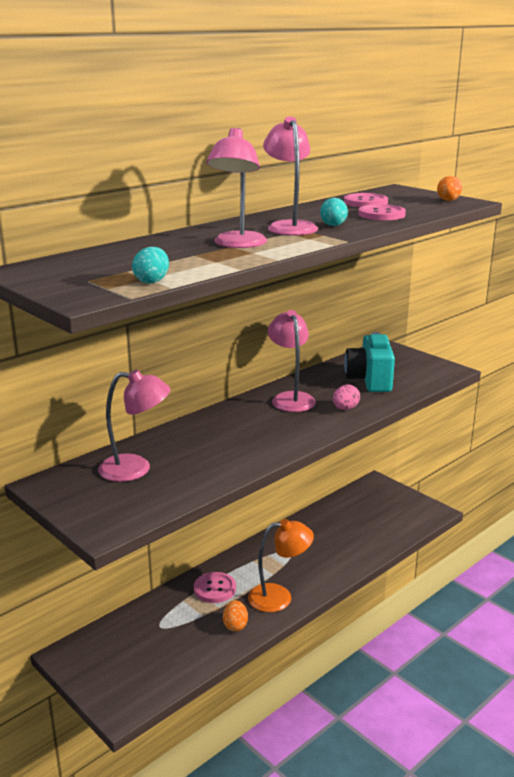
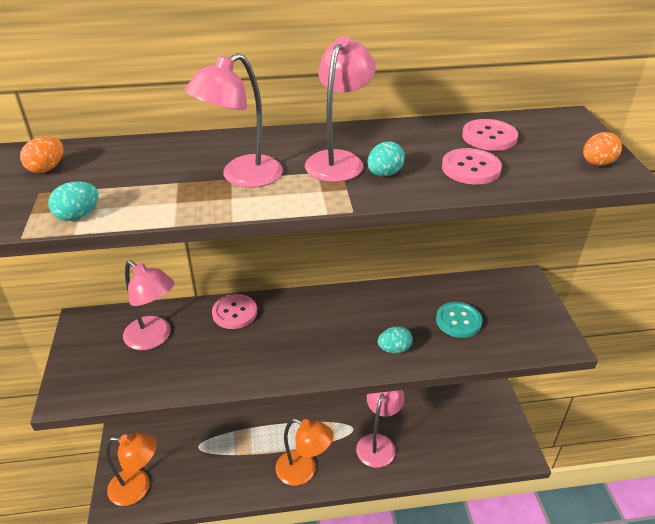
camera: 35 degrees right, 15 degrees up
(131, 683) = (138, 488): none -> orange lamp
(214, 589) = (264, 433): pink button -> pink button (234, 313)
(235, 625) = (248, 479): orange egg -> orange egg (47, 168)
(291, 398) = (359, 311): pink lamp -> pink lamp (378, 443)
(345, 408) = (394, 349): pink egg -> turquoise egg
(369, 381) = (458, 321): turquoise camera -> turquoise button

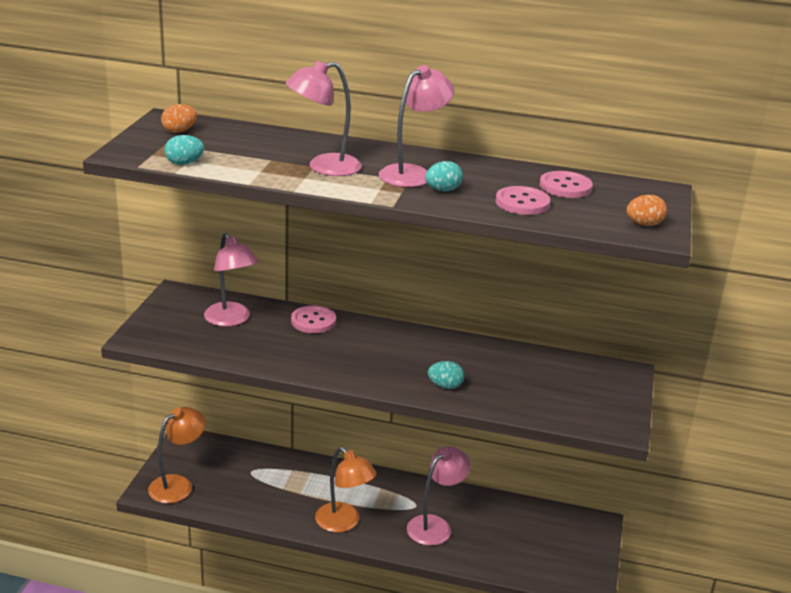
camera: 20 degrees right, 10 degrees down
(138, 488) = (178, 485): orange lamp -> orange lamp turned 75 degrees counterclockwise
(458, 321) = (526, 383): turquoise button -> none

